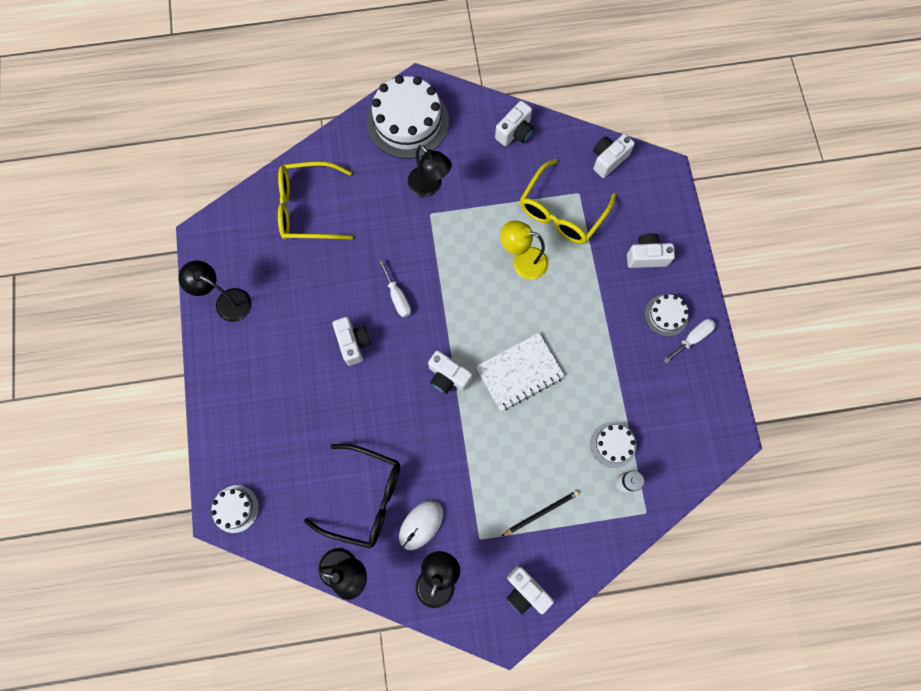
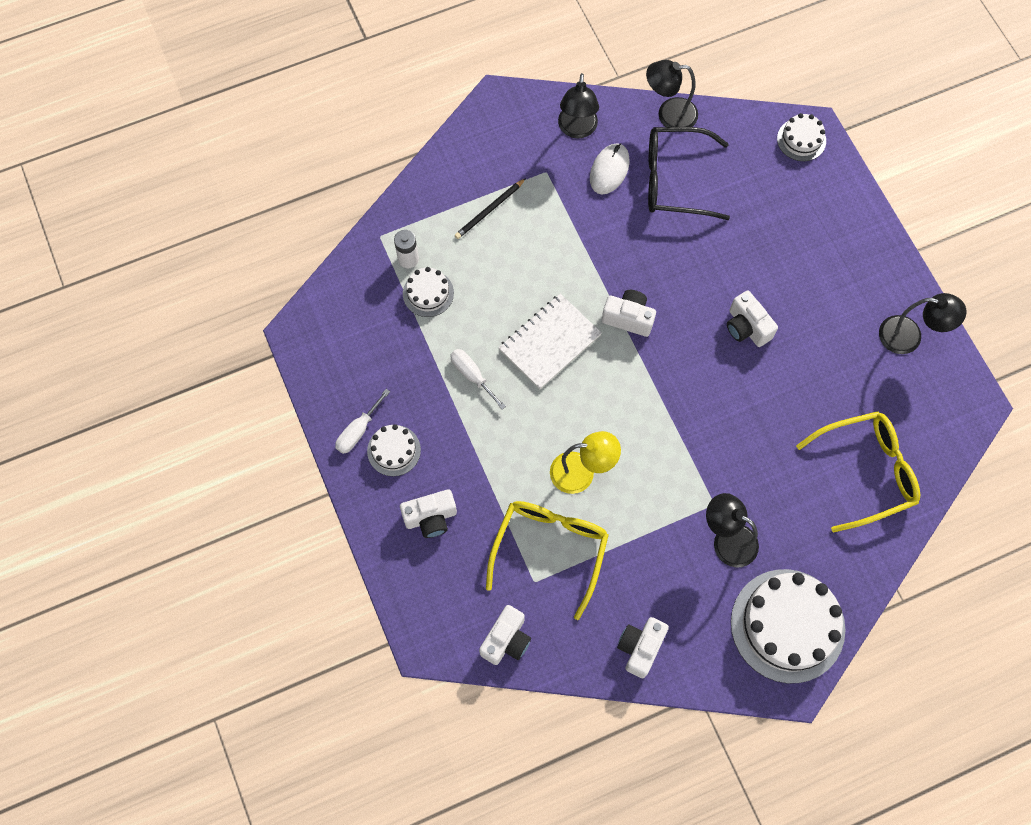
camera: 165 degrees right, 5 degrees down
(397, 297) = (716, 391): white screwdriver -> white screwdriver (472, 375)
(525, 591) = (487, 139): white camera -> none

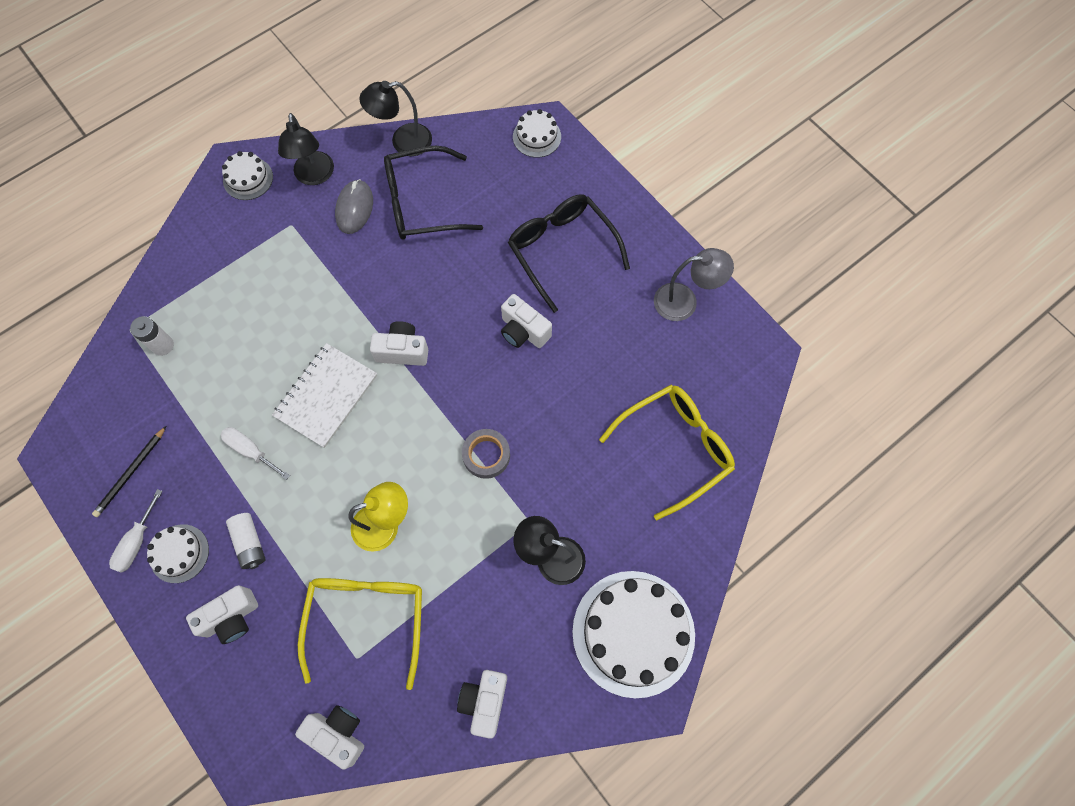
camera: 15 degrees left, 0 degrees up
(428, 293) = (189, 376): white cake -> white cake (248, 178)
(457, 457) = (250, 543): none -> white battery
(489, 210) = (239, 276): black pencil -> black pencil (131, 473)
(506, 640) = (338, 734): white camera -> white camera turned 75 degrees counterclockwise
(609, 170) = (354, 208): white mouse -> grey mouse
(687, 433) = (486, 455): none -> grey tape
(801, 258) = (562, 250): none -> black glasses
(909, 337) = (684, 301): black lamp -> grey lamp

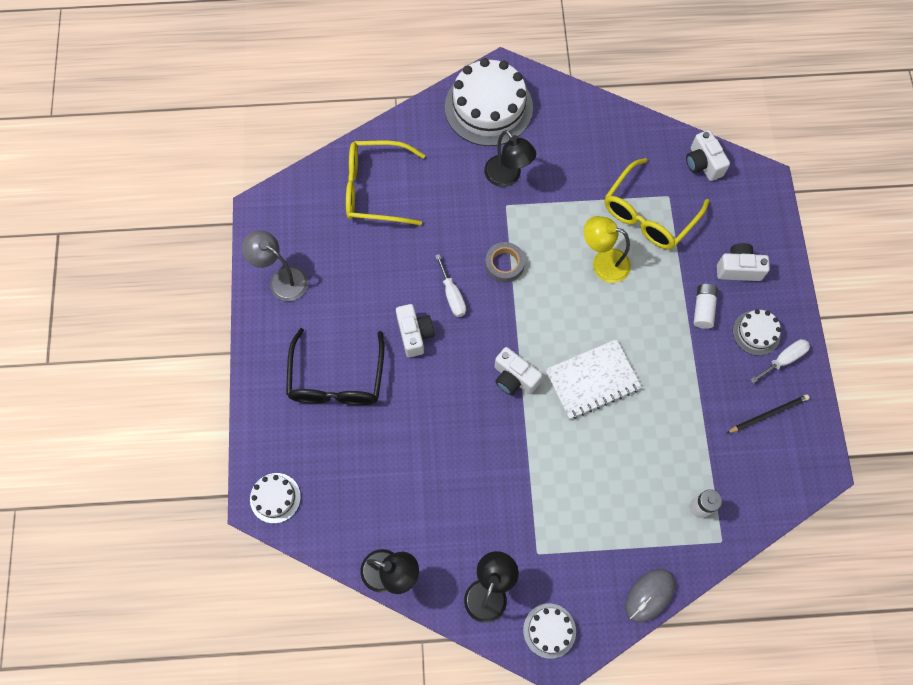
camera: 145 degrees left, 0 degrees up
(251, 451) = (670, 374): white screwdriver -> white screwdriver (452, 295)
(354, 208) = (474, 532): grey mouse -> grey mouse (649, 595)
(422, 203) = (416, 498): black glasses -> none
(484, 701) = (603, 127): white camera -> none

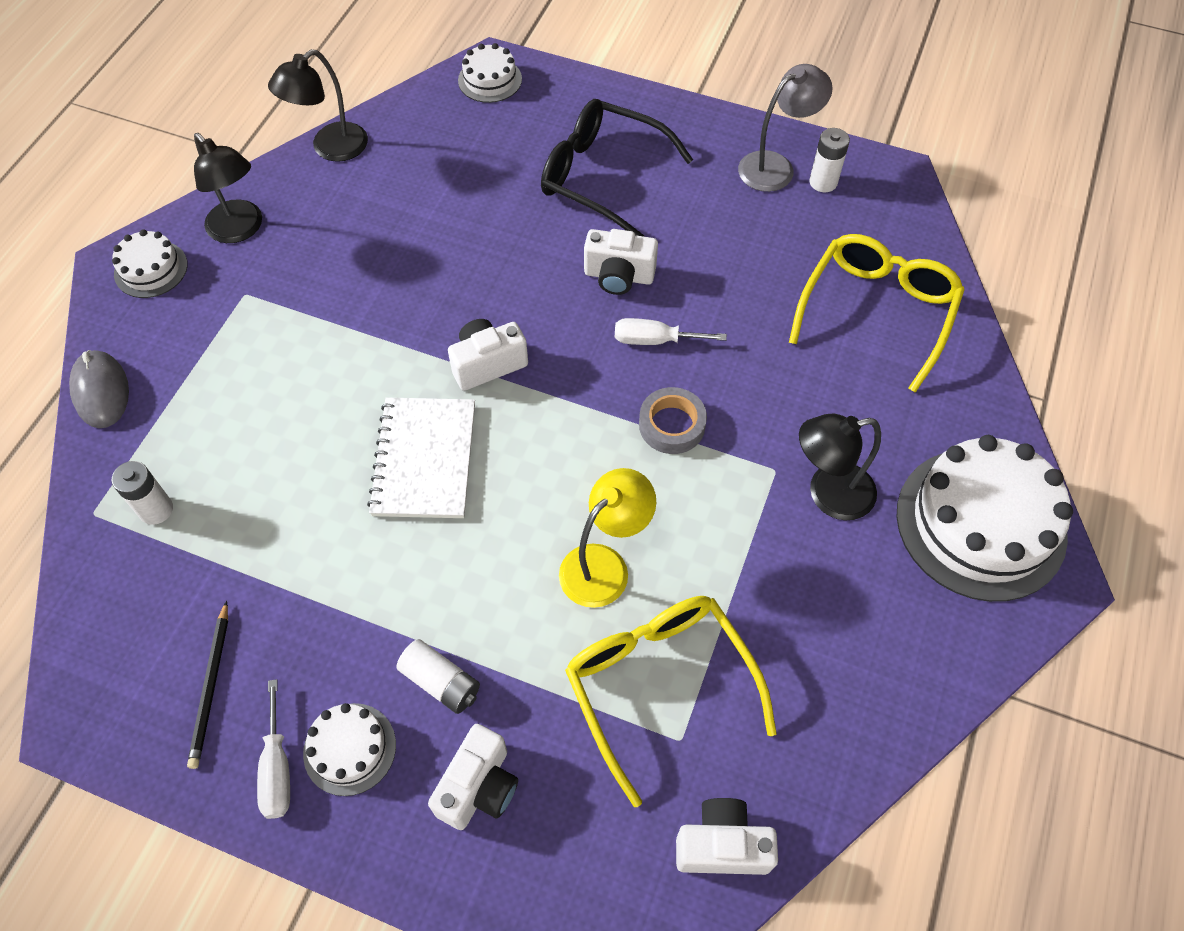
camera: 115 degrees right, 10 degrees down
(284, 248) = (823, 182): none -> white battery

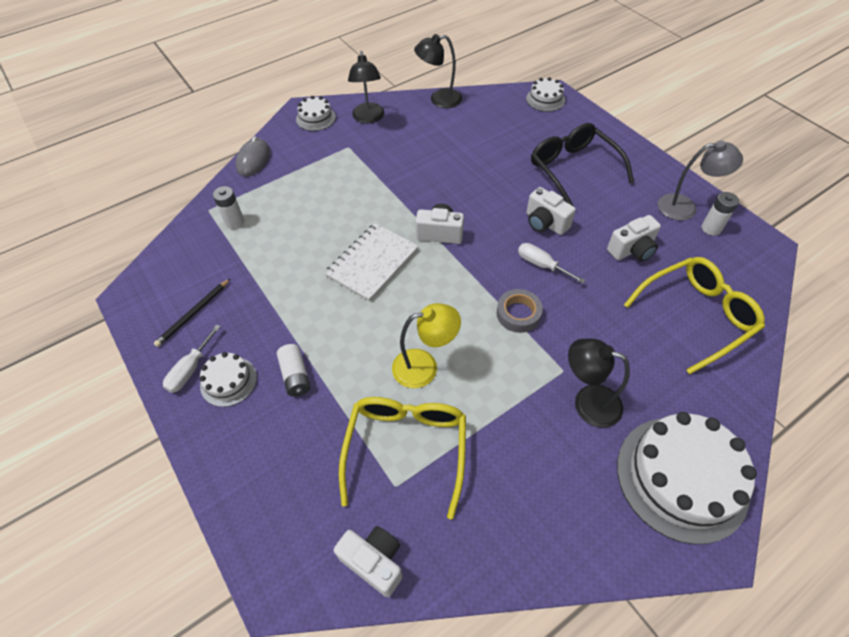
camera: 35 degrees right, 5 degrees down
(479, 787) = (272, 440): white camera -> white camera (632, 250)

